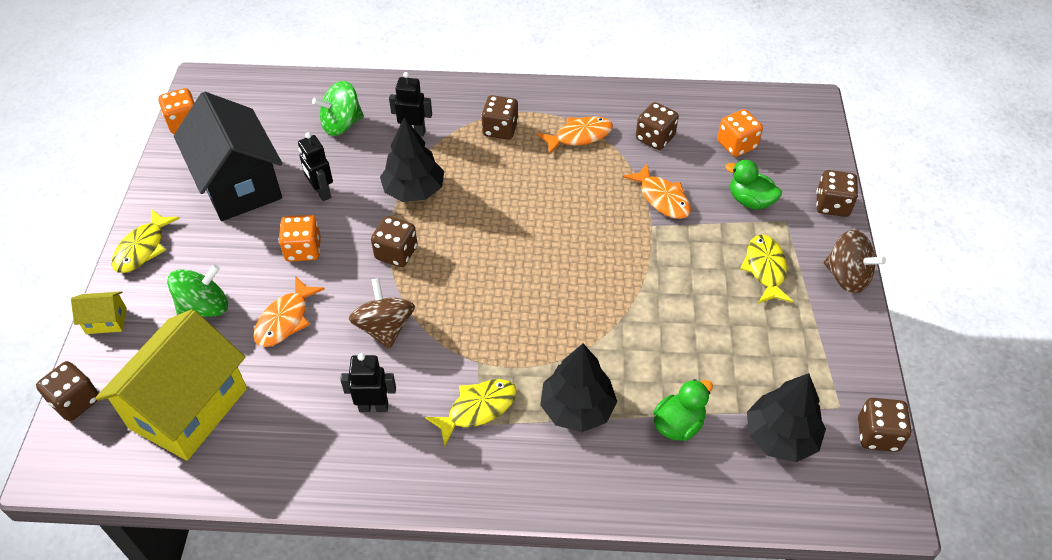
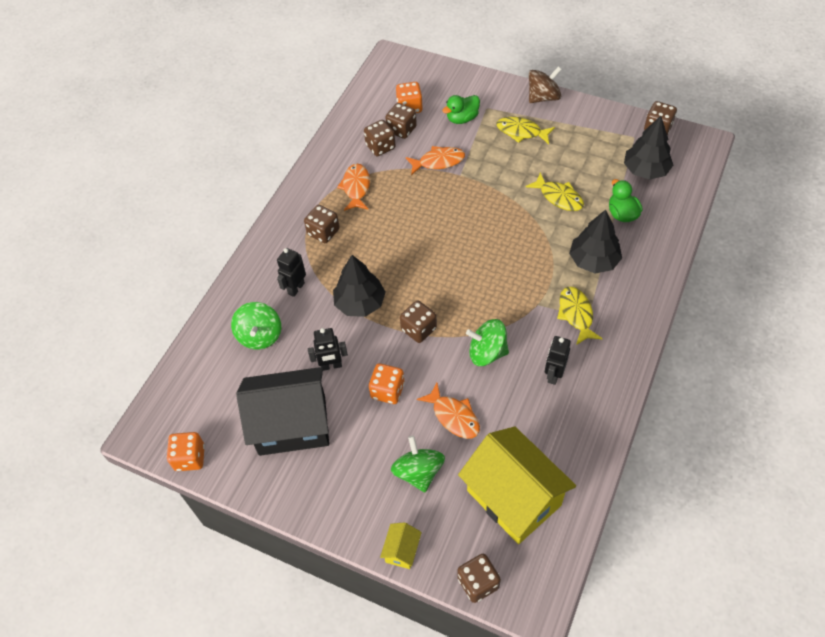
camera: 65 degrees left, 5 degrees up
(143, 248) = (331, 512): yellow fish -> yellow fish (558, 197)
(385, 328) = (487, 352): brown spinning top -> green spinning top
(832, 205) = (484, 82): brown dice -> brown dice (401, 129)

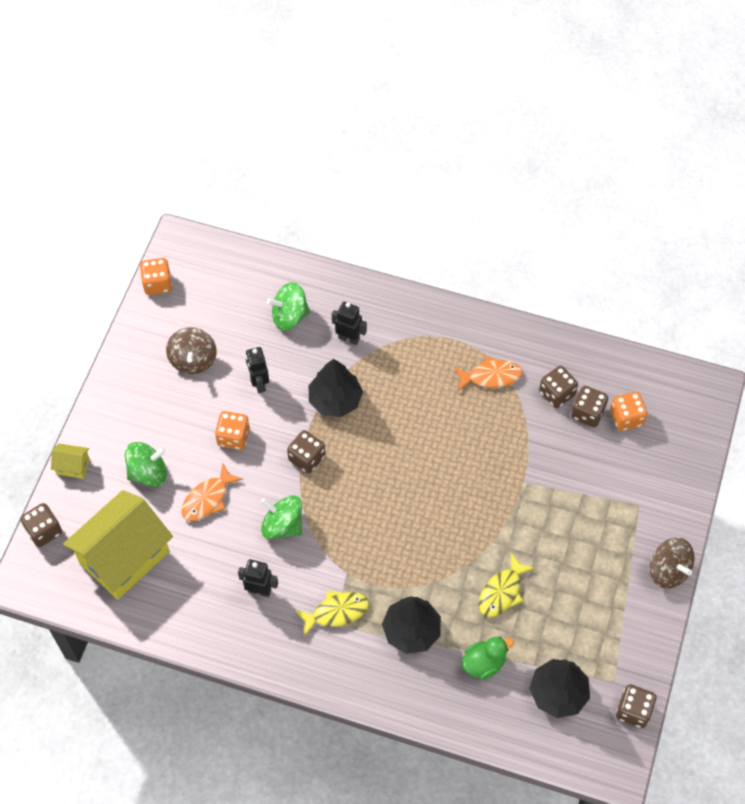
camera: 80 degrees right, 5 degrees up
(292, 425) = (193, 360): black house -> brown spinning top
(323, 232) = (424, 353): brown dice -> none
(438, 162) = (541, 457): orange fish -> none
(462, 118) = (616, 478): green duck -> none
(487, 352) = (282, 525): green spinning top -> green spinning top turned 60 degrees counterclockwise
(521, 132) = (603, 547): yellow fish -> none

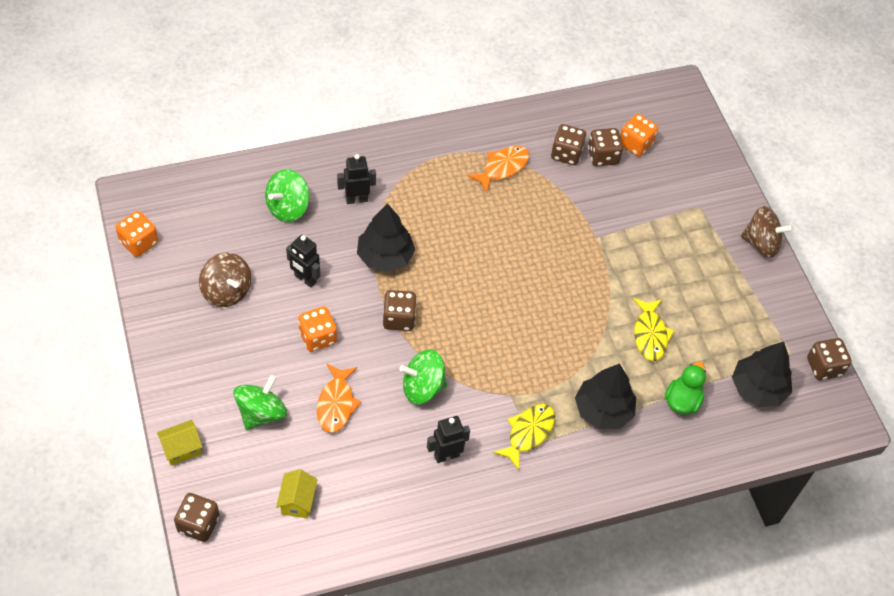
camera: 40 degrees left, 5 degrees down
(124, 557) = (297, 501): yellow house -> yellow house, size x0.41

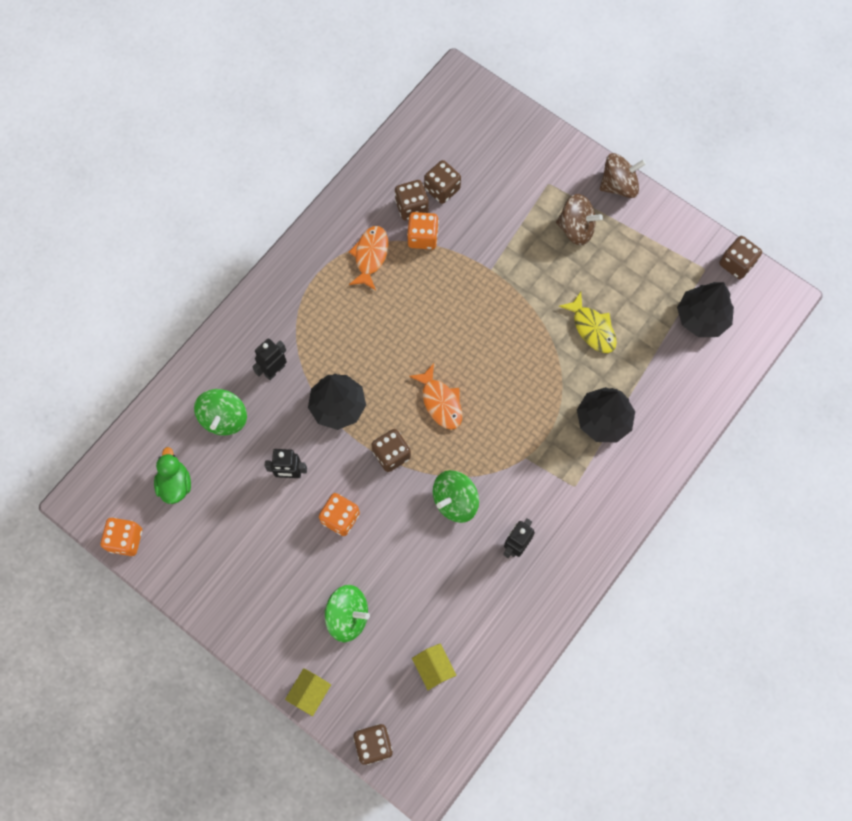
camera: 30 degrees left, 15 degrees up
(226, 291) = (234, 531): brown spinning top -> brown spinning top (576, 228)
(261, 413) = (347, 616): green spinning top -> green spinning top turned 105 degrees clockwise
(336, 404) = (399, 564): orange fish -> orange fish (440, 402)
(528, 433) = (562, 481): yellow fish -> none
(635, 144) = (459, 159): orange dice -> orange dice (422, 237)
(682, 401) = (655, 369): green duck -> green duck (175, 484)

